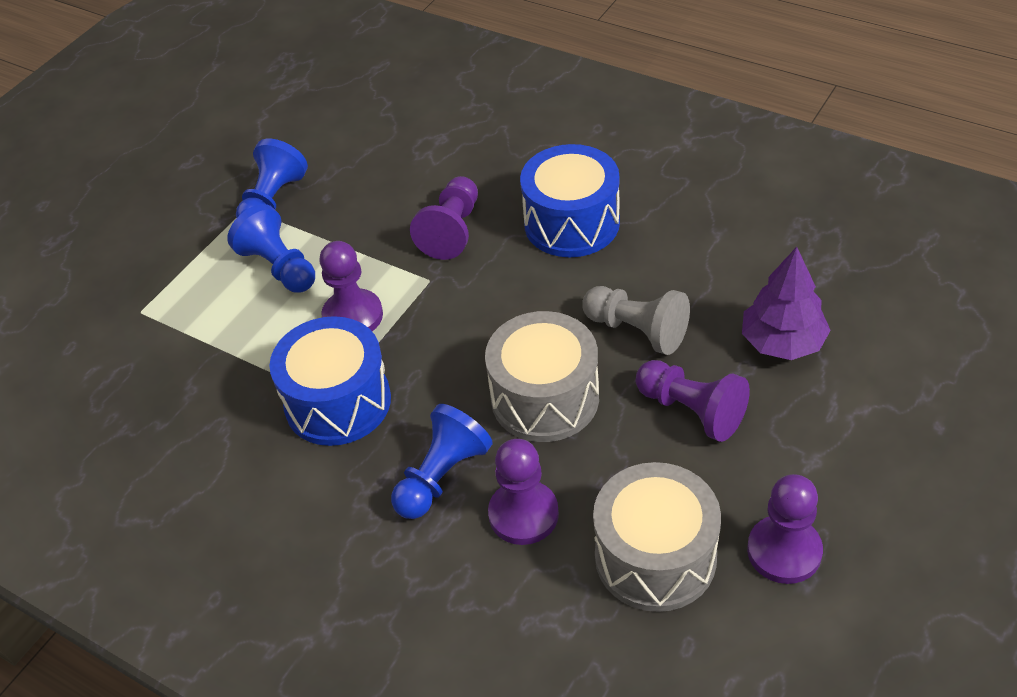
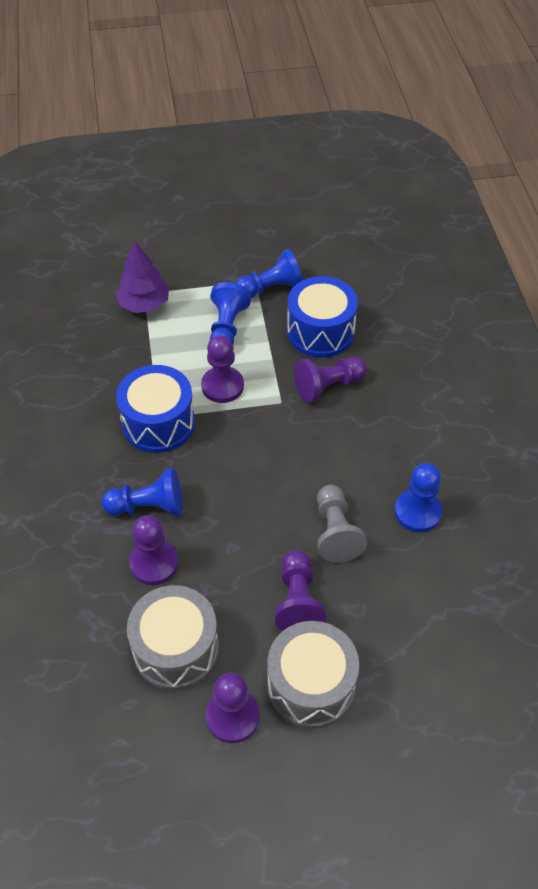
camera: 45 degrees right, 5 degrees up
(545, 398) = (243, 518): grey drum -> grey drum (311, 685)
(571, 223) = (391, 441): blue drum -> blue drum (320, 332)
(675, 253) = (417, 512): none -> blue pawn
(782, 342) = (396, 618): purple tree -> purple tree (144, 304)

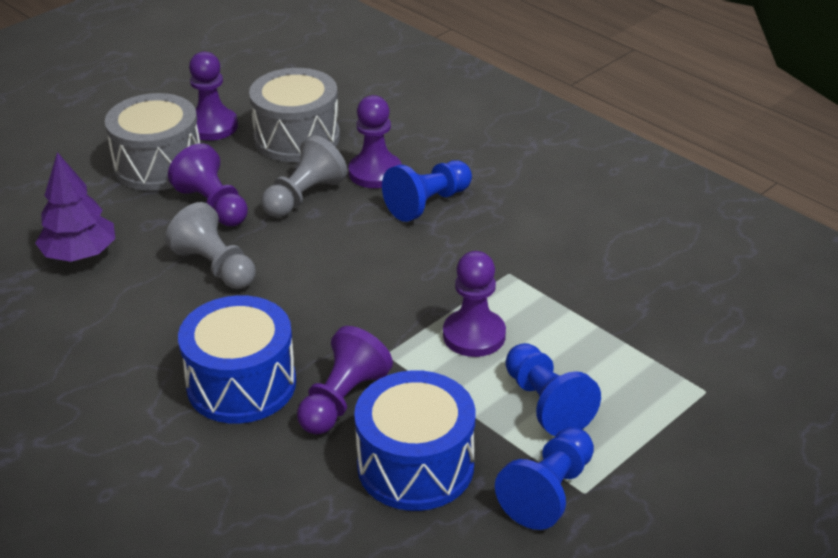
camera: 145 degrees right, 15 degrees down
(144, 304) = (686, 377): purple tree -> purple tree (80, 254)
(158, 423) = (502, 267): blue drum -> blue drum (241, 384)
(226, 568) = (304, 197): none -> grey pawn
(417, 512) = (133, 323): blue pawn -> none

